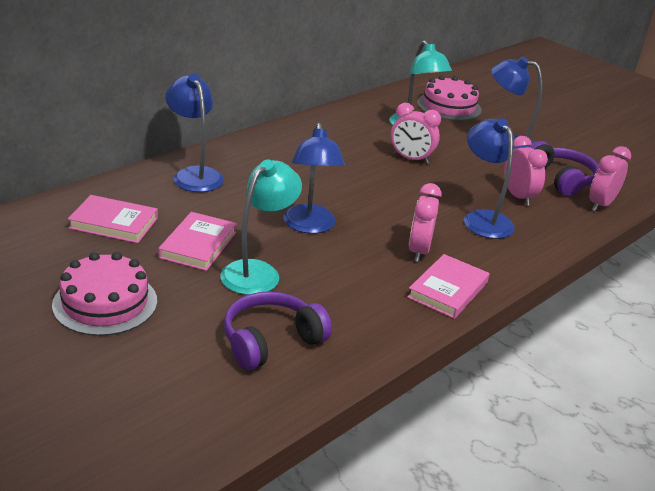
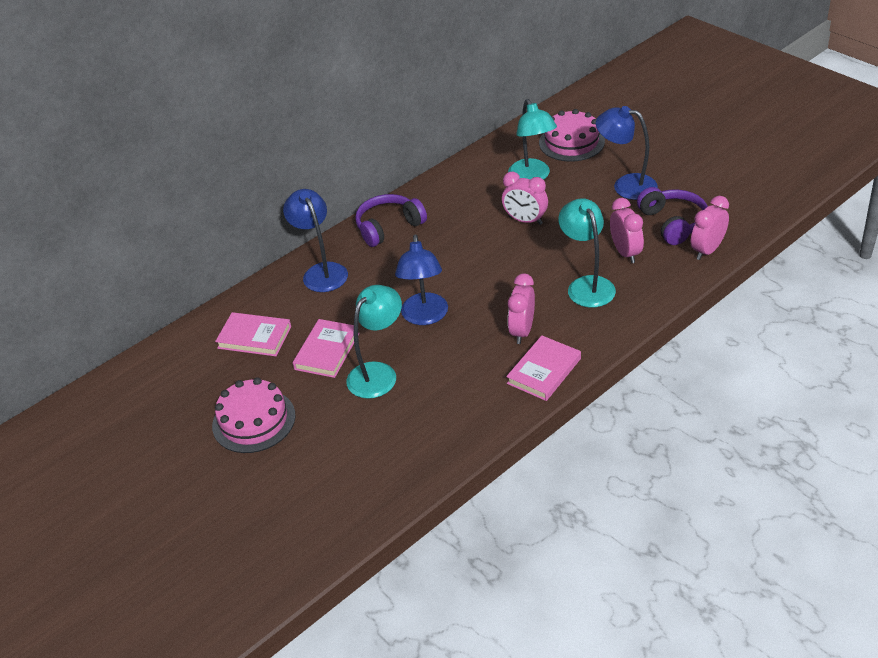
camera: 10 degrees right, 10 degrees up
(271, 341) = (388, 441): purple headphones -> purple headphones (388, 227)
(482, 219) = (587, 285): blue lamp -> turquoise lamp

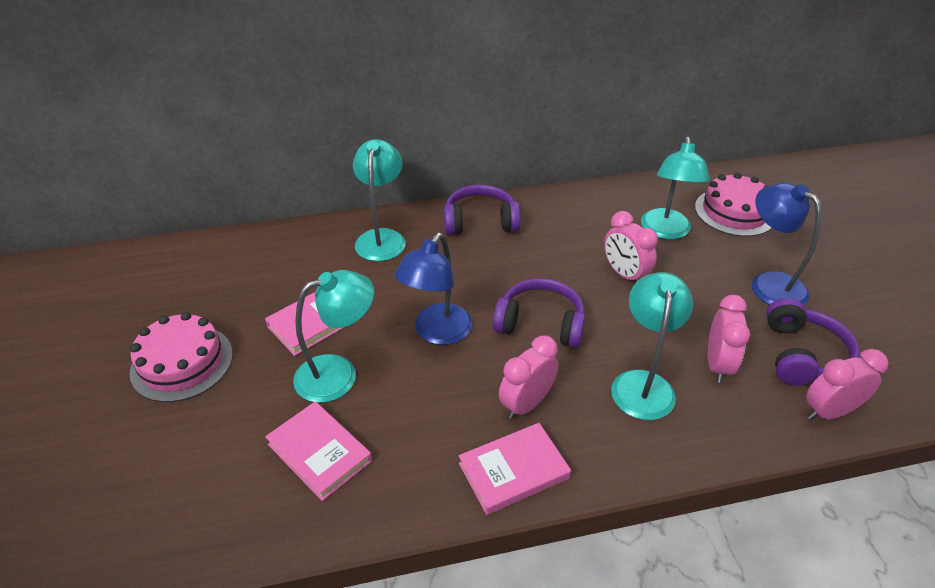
camera: 25 degrees right, 0 degrees up
(254, 337) = (266, 275): pink book -> pink book (319, 452)
(321, 271) = (382, 238): blue lamp -> turquoise lamp
(492, 278) = (540, 323): none -> purple headphones

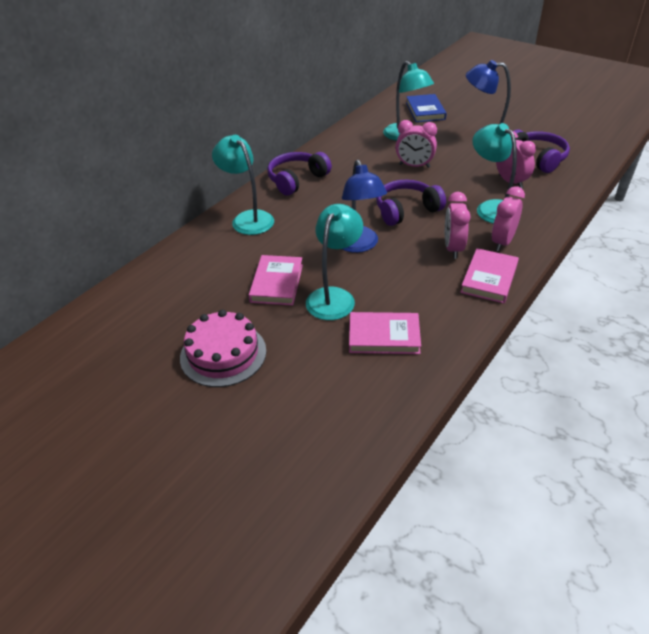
camera: 40 degrees left, 0 degrees up
(734, 212) = (425, 111): pink cake -> blue book
(829, 412) = (576, 175): pink clock -> pink clock (502, 242)

